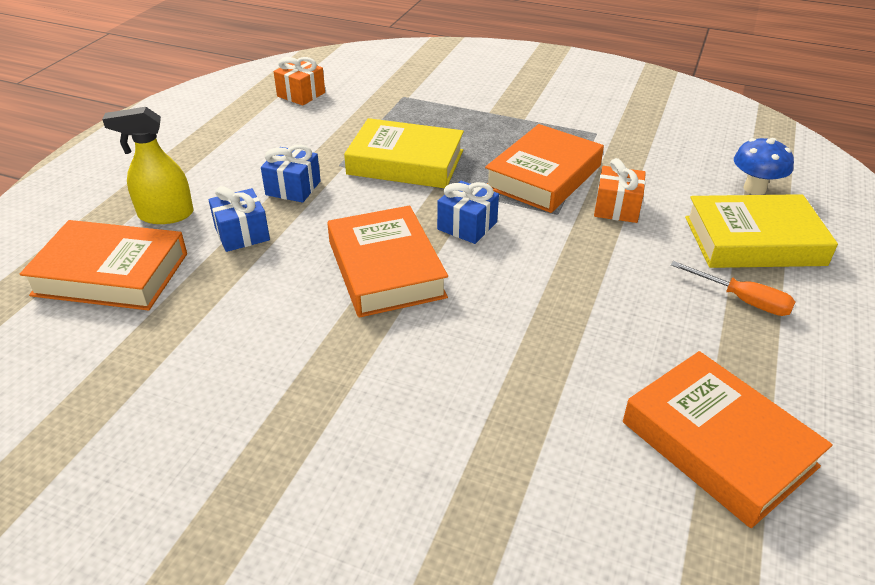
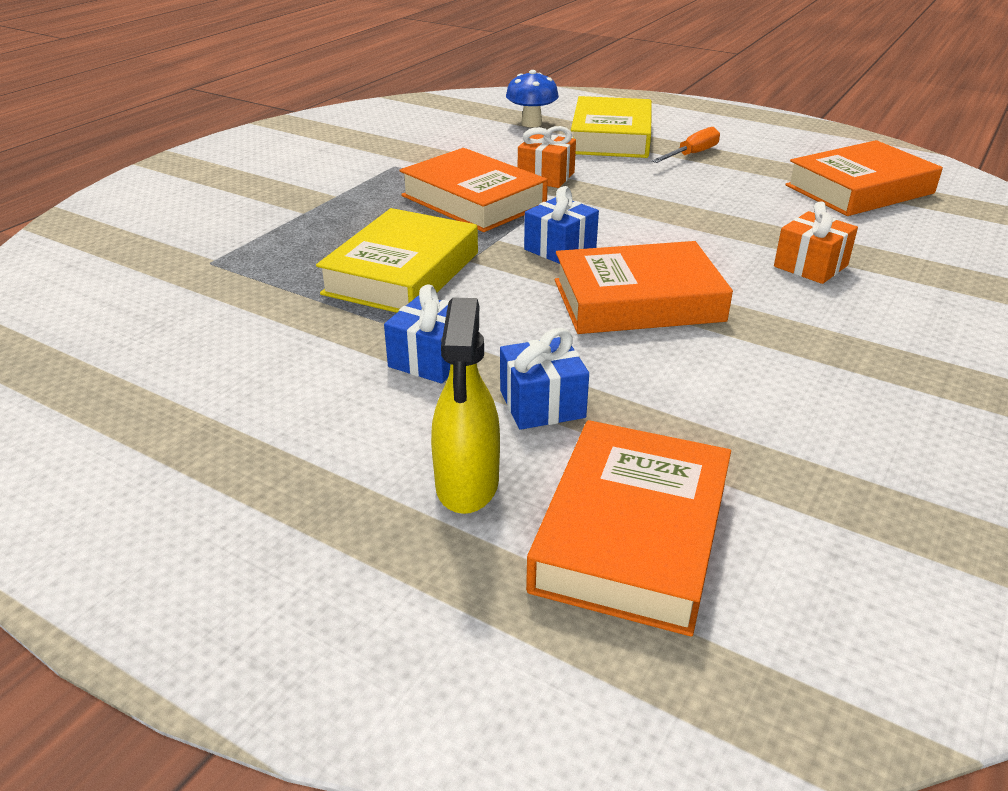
camera: 80 degrees left, 5 degrees down
(301, 94) = (123, 346): orange gift -> orange gift (810, 266)

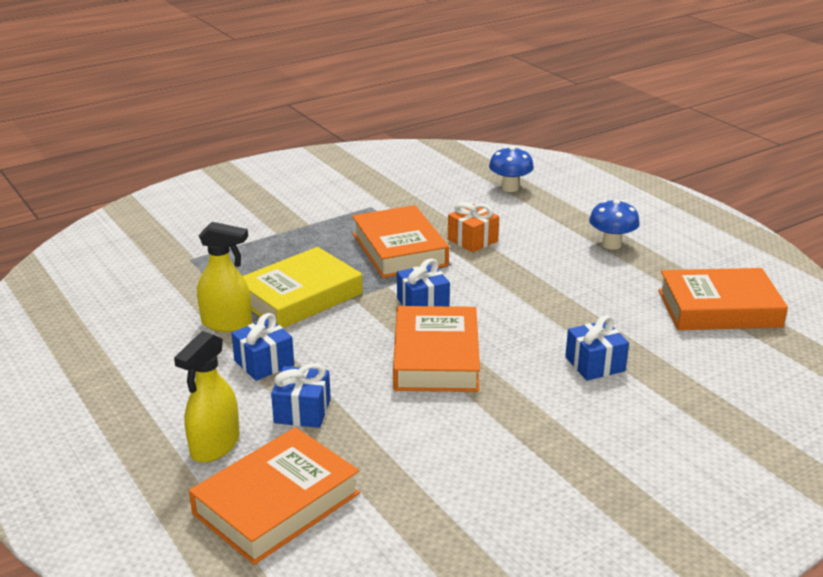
camera: 25 degrees right, 5 degrees down
(334, 325) = (227, 324): none -> yellow spray bottle
(611, 137) = (561, 214): yellow book -> none
(637, 301) = (436, 358): orange book -> orange book turned 75 degrees clockwise
(692, 154) = (611, 244): orange screwdriver -> blue mushroom
(810, 266) = (595, 364): orange gift -> blue gift

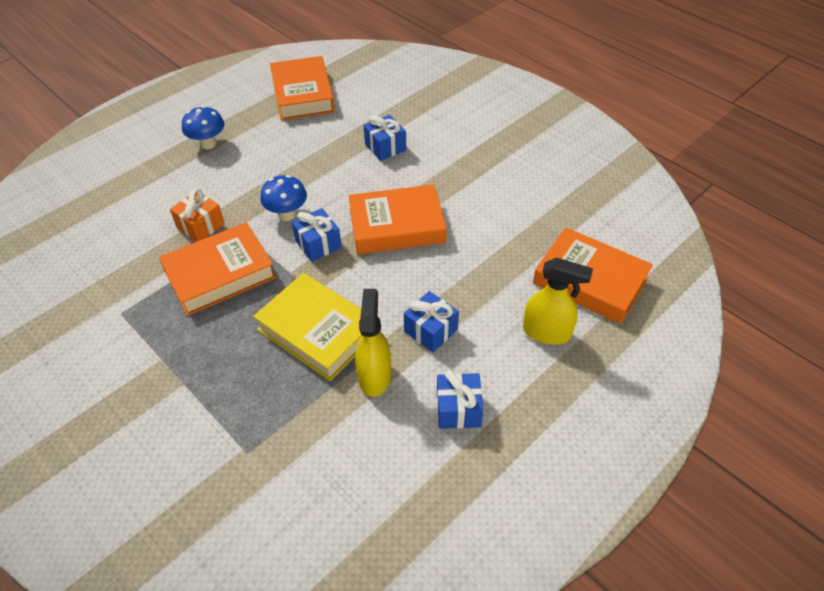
camera: 100 degrees left, 20 degrees up
(302, 411) = (487, 290): blue gift -> blue gift (458, 409)
(510, 188) = (87, 211): blue mushroom -> blue mushroom (287, 214)

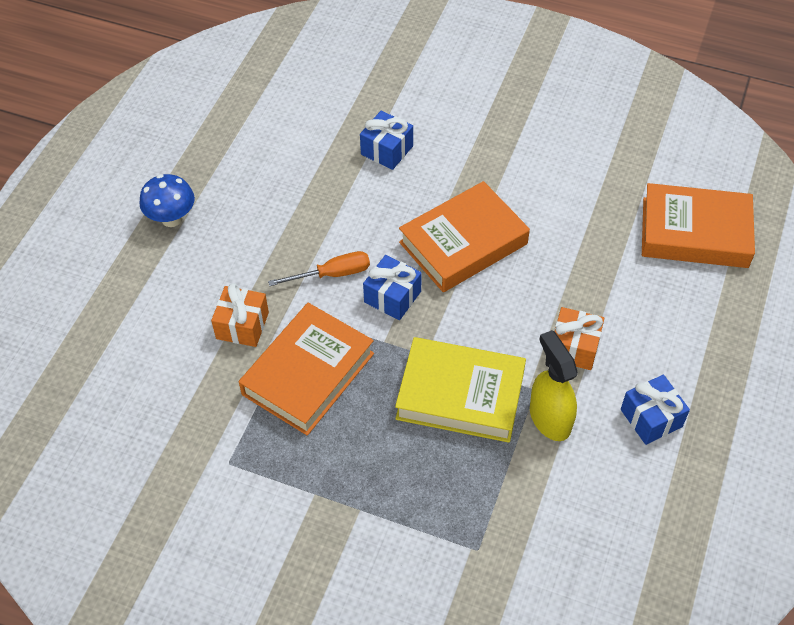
camera: 25 degrees left, 5 degrees up
(287, 214) = (332, 274): blue mushroom -> orange screwdriver
(303, 94) = (241, 112): orange book -> none
(430, 330) = (574, 348): blue gift -> orange gift
(547, 332) = (686, 304): yellow spray bottle -> none

